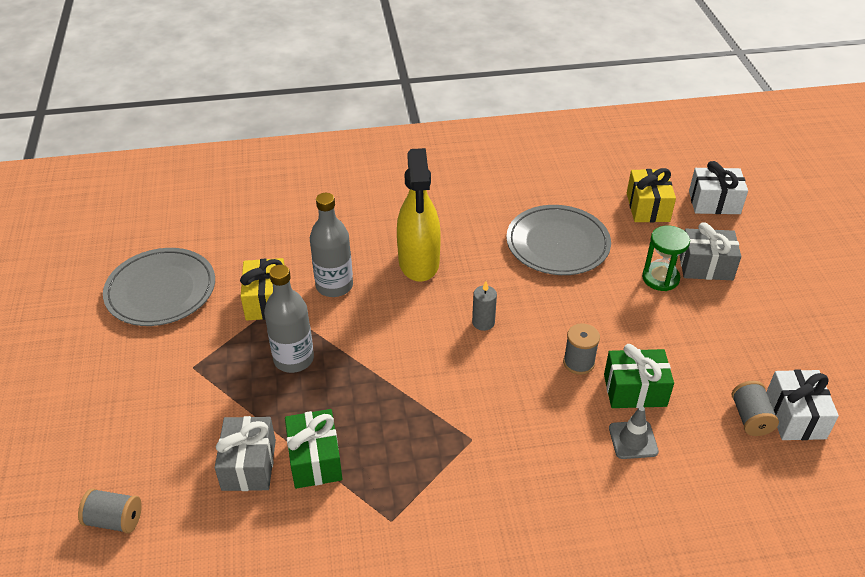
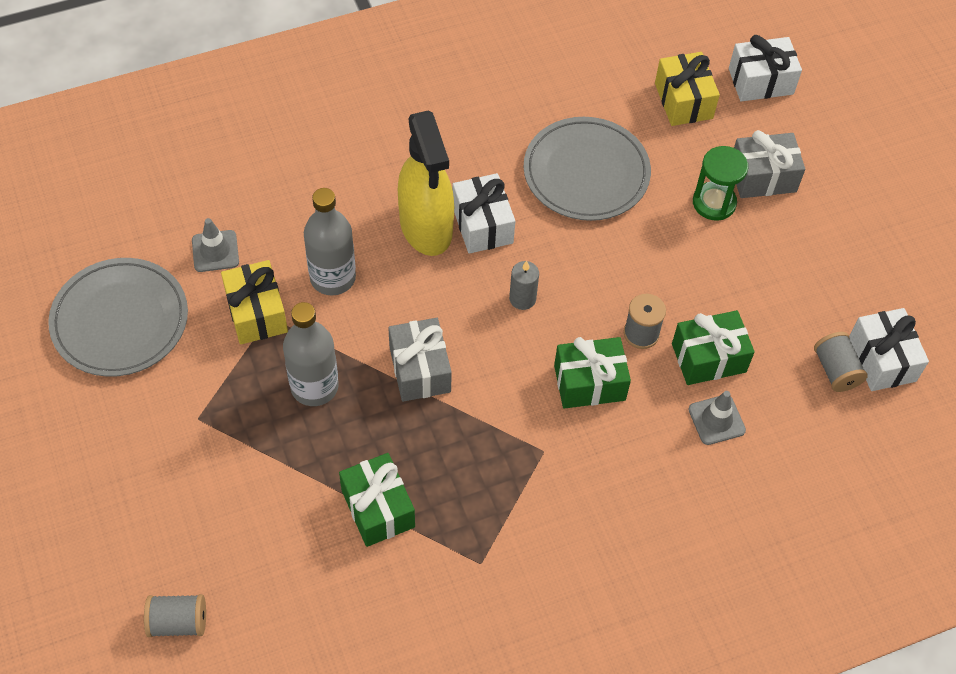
camera: 15 degrees left, 15 degrees up
(249, 465) = (306, 528): grey gift -> grey gift (420, 369)
(250, 256) = (215, 251): none -> grey traffic cone
(464, 267) = (482, 224): none -> white gift
(525, 393) = (589, 383): none -> green gift

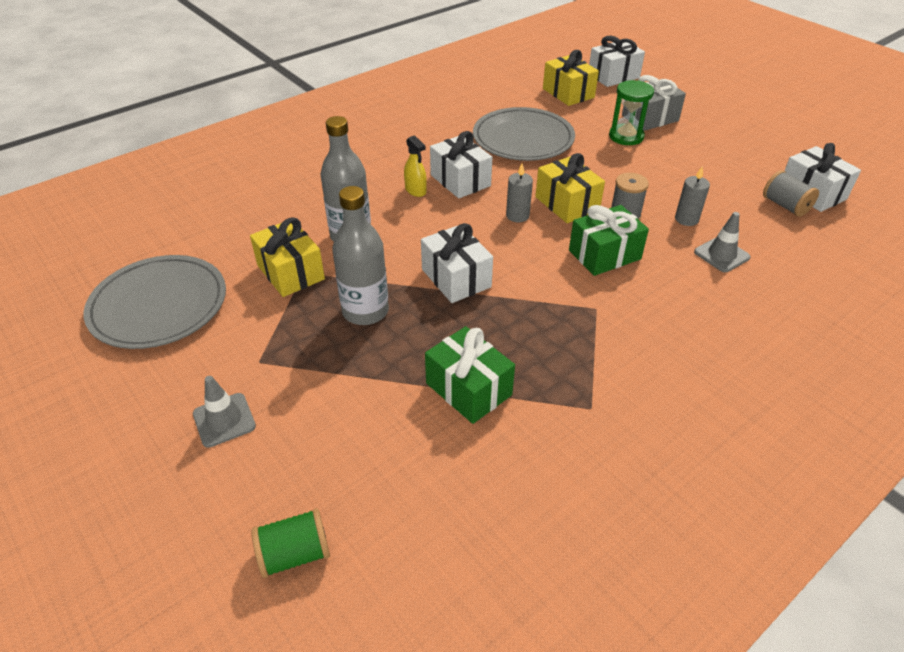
camera: 15 degrees left, 15 degrees down
(178, 622) = (295, 554): grey spool -> green spool
(215, 251) = (238, 240): grey traffic cone -> grey traffic cone (224, 420)
(420, 369) = (456, 278): grey gift -> white gift
(426, 227) = (415, 190): yellow spray bottle -> yellow spray bottle, size x0.42
(586, 296) = (567, 204): none -> yellow gift
(708, 358) = (686, 219): green gift -> grey candle

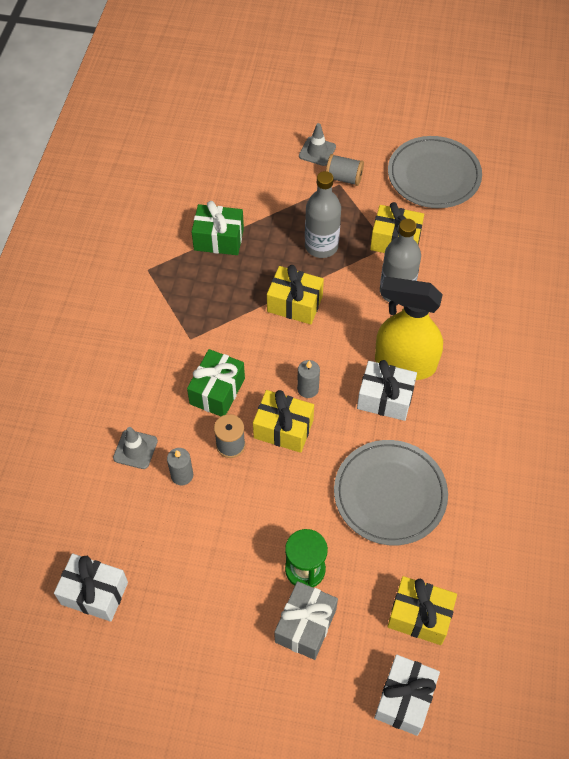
camera: 140 degrees right, 15 degrees up
(295, 554) = (222, 130): green spool -> none
(415, 190) = (404, 363): yellow spray bottle -> yellow spray bottle, size x2.40
(456, 278) = (295, 304): white gift -> yellow gift
(785, 206) = (111, 553): grey spool -> grey spool (344, 178)

